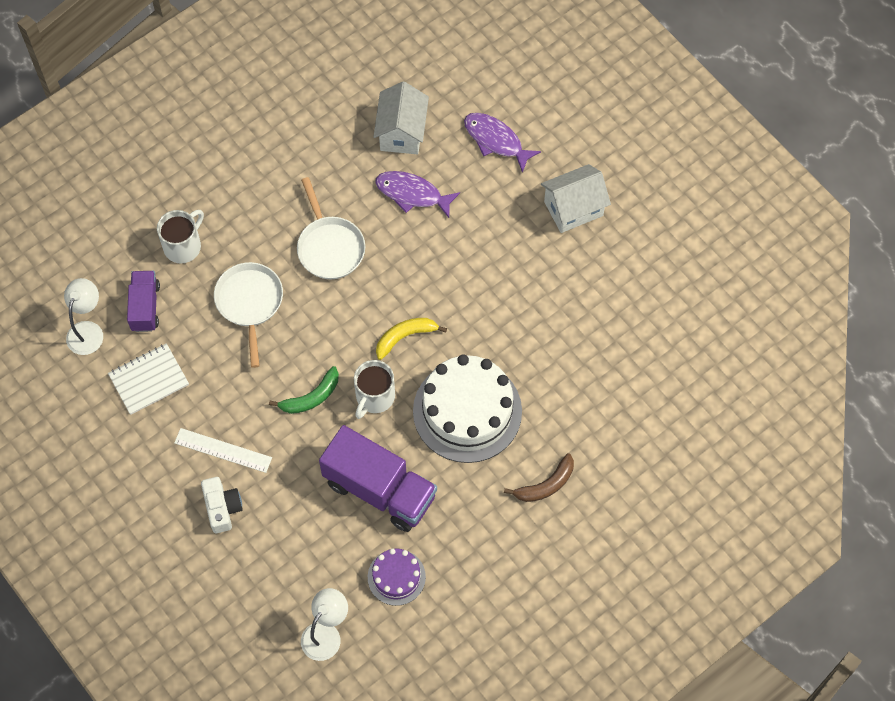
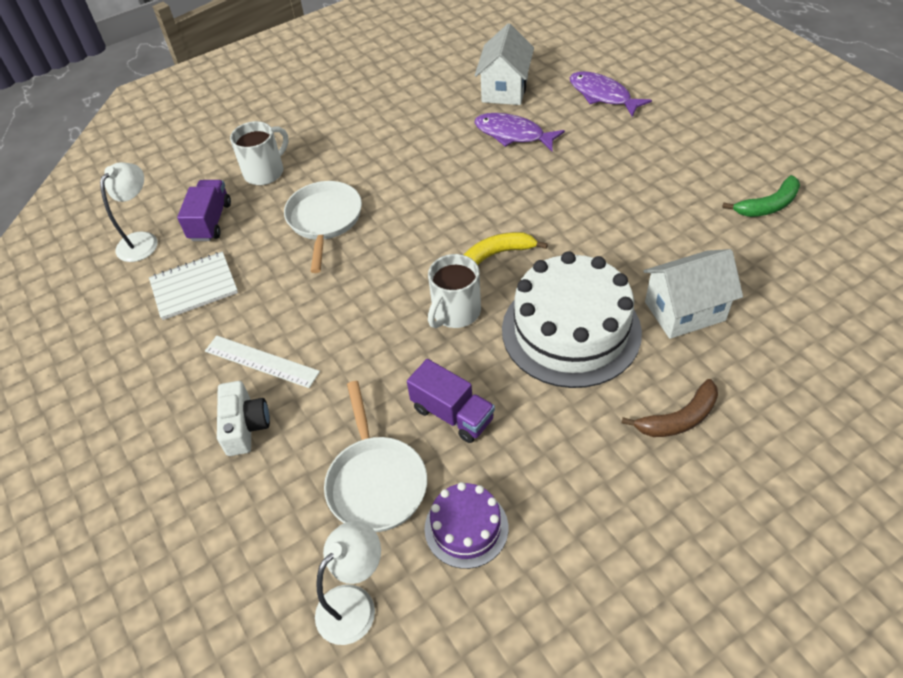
camera: 10 degrees right, 15 degrees down
(311, 397) = (379, 310): green banana -> green banana (768, 205)
(329, 247) = (420, 175): white pan -> white pan (376, 482)
(379, 489) = (452, 414): purple truck -> purple truck, size x0.56
(573, 209) = (690, 147): white house -> white house (685, 311)

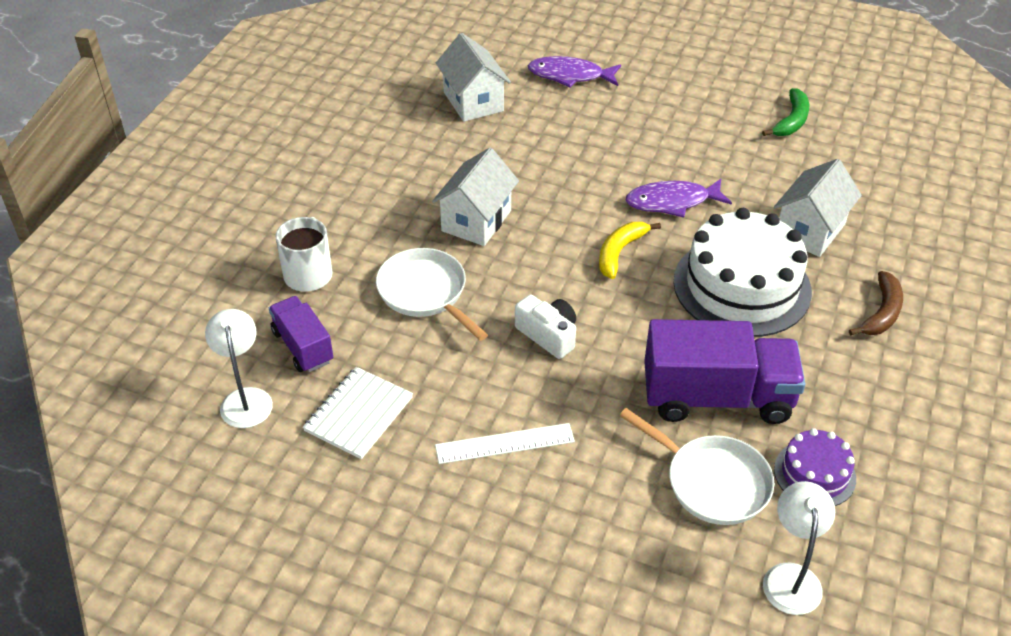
camera: 40 degrees left, 5 degrees down
(245, 426) = (551, 503): white camera -> white camera (548, 335)
(414, 182) = (476, 221): none -> white house
(452, 414) = (717, 397): purple truck -> purple truck, size x1.78
(455, 312) = (634, 316): white mug -> none
(513, 134) = (524, 141): purple fish -> purple fish (672, 202)

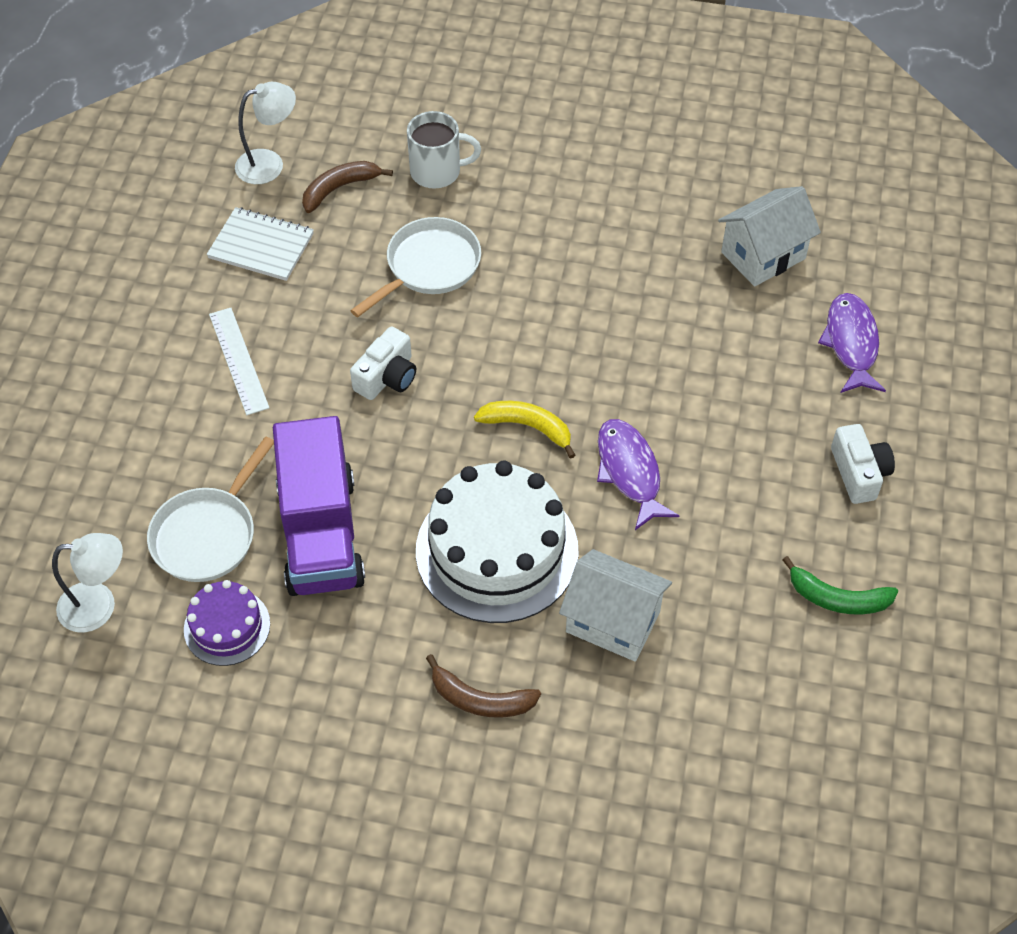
camera: 80 degrees right, 10 degrees up
(303, 346) = (339, 189): purple truck -> brown banana
(476, 221) = (549, 291): white house -> none
(686, 93) = (859, 473): none -> white camera

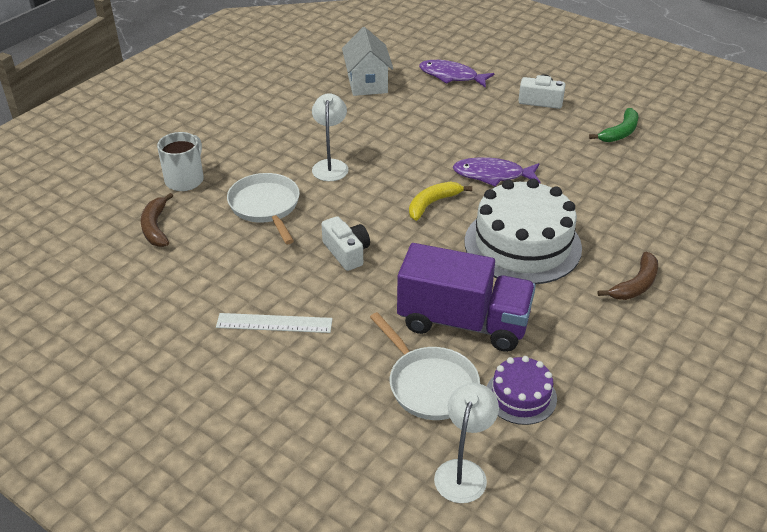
camera: 65 degrees left, 15 degrees down
(261, 246) = (173, 281): white notebook -> none
(269, 164) = (96, 255): white lamp -> white lamp (330, 165)
(613, 622) = (600, 214): white house -> none

